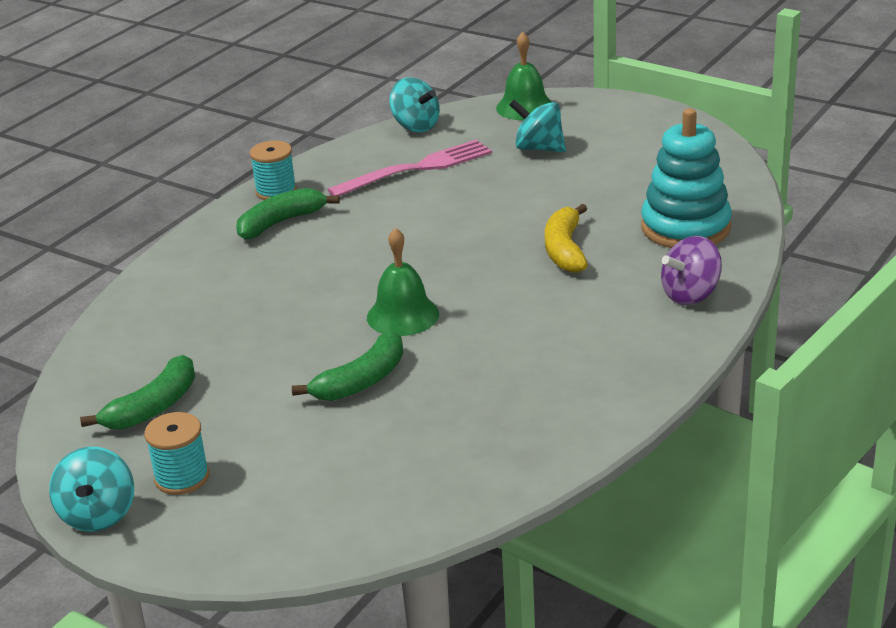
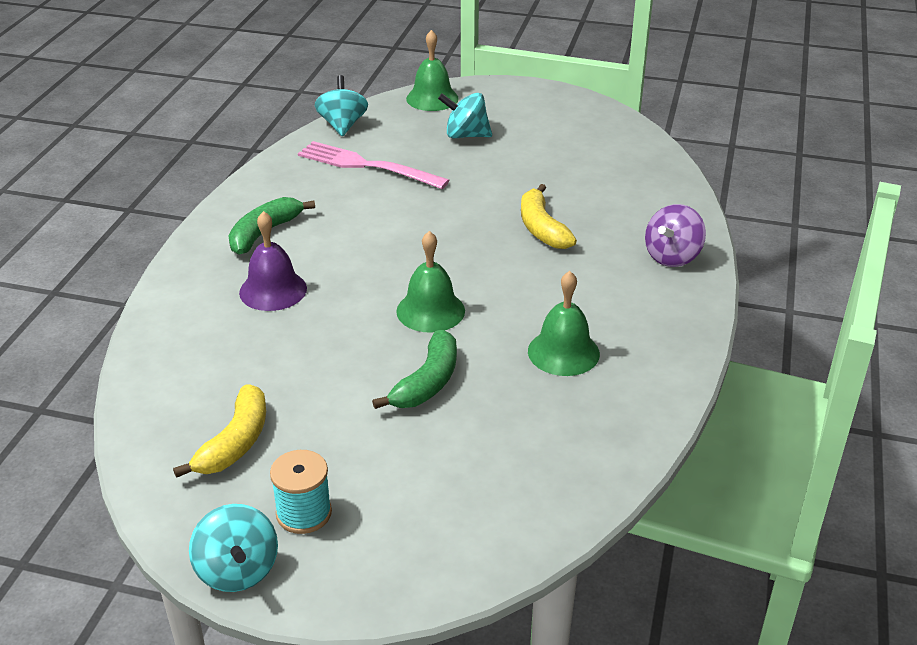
camera: 20 degrees left, 5 degrees up
(153, 407) = (235, 442): green banana -> yellow banana
(260, 277) = (273, 290): none -> purple bell
(276, 191) = (243, 202): turquoise spool -> none
(415, 126) = (342, 125): turquoise spinning top -> turquoise spinning top turned 120 degrees counterclockwise
(417, 168) = (366, 166): pink fork -> pink fork turned 105 degrees counterclockwise
(515, 372) = (563, 352): none -> green bell
(685, 227) = (632, 195): turquoise stacking toy -> none

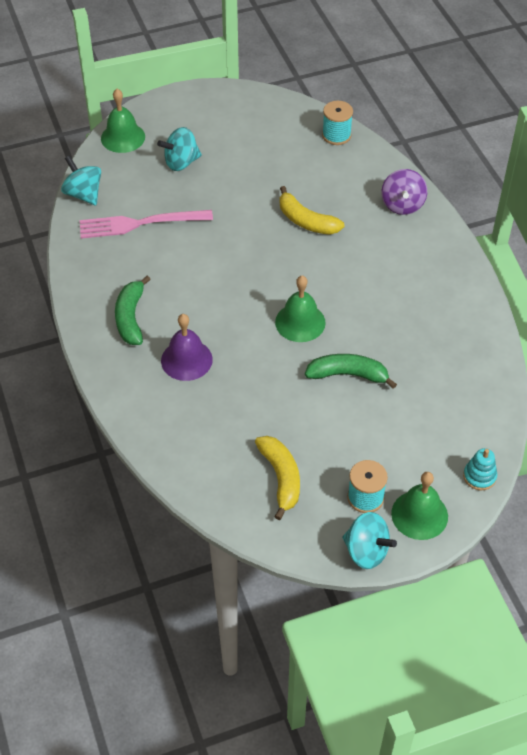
camera: 35 degrees left, 15 degrees up
(427, 382) = (348, 375): green banana -> green banana turned 75 degrees counterclockwise
(469, 568) = (479, 476): none -> turquoise stacking toy
(563, 352) = (403, 311): green bell -> green bell (419, 515)
(660, 171) = (336, 135): none -> turquoise spool

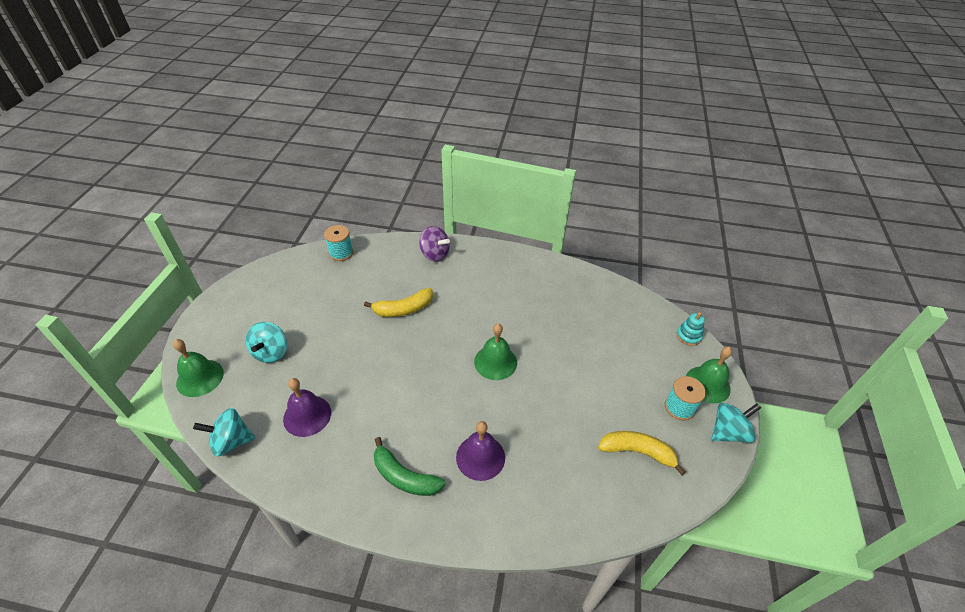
camera: 60 degrees left, 5 degrees down
(139, 224) = (307, 415): pink fork -> purple bell
(348, 375) = (563, 359): green banana -> none

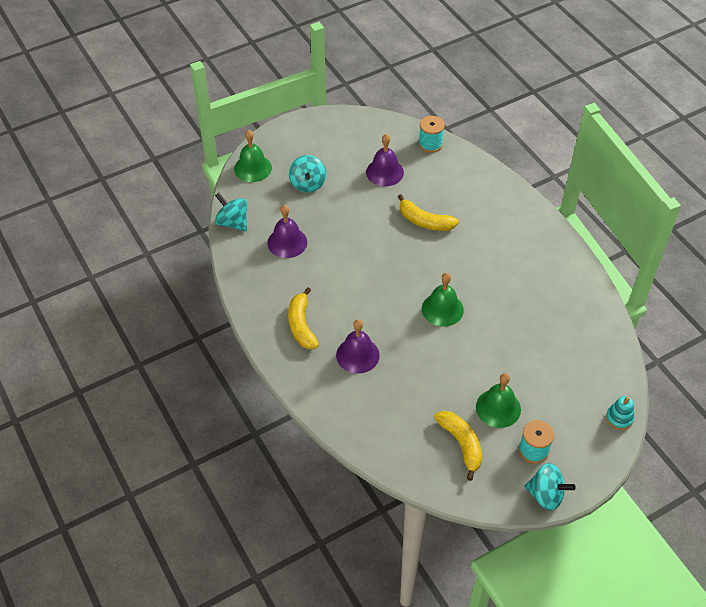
camera: 50 degrees right, 5 degrees up
(271, 352) = (308, 184): turquoise spinning top -> turquoise spinning top turned 60 degrees counterclockwise
(329, 296) = (384, 172): none -> purple bell
(404, 477) = (301, 325): green banana -> yellow banana
(435, 254) = (499, 197): purple spinning top -> none
(707, 384) = (580, 458): green bell -> green bell (498, 408)

